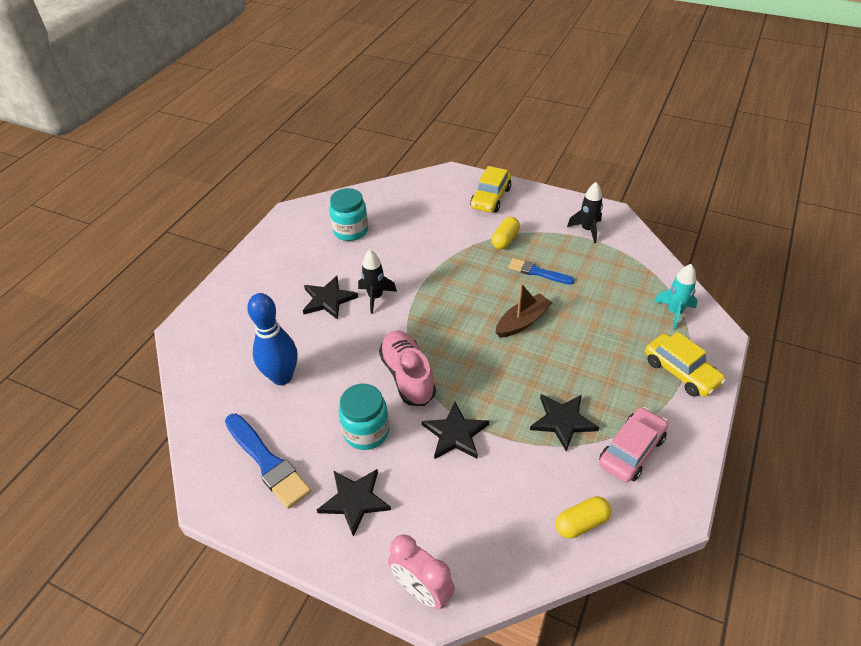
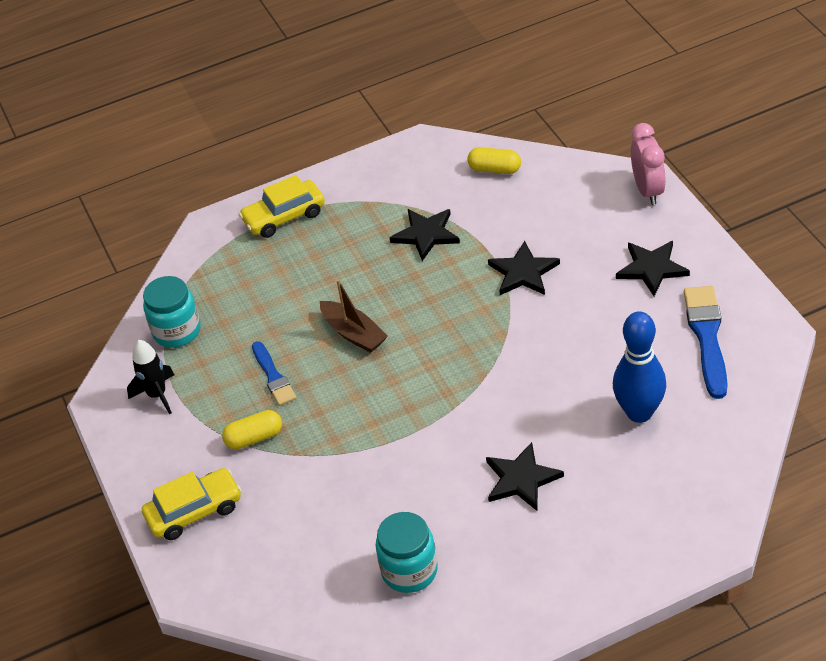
camera: 135 degrees left, 0 degrees up
(366, 432) = (598, 315): turquoise jar -> turquoise jar (177, 331)
(375, 297) = (468, 450): black rocket -> none
(408, 376) = (516, 343): pink shoe -> none
(522, 322) = (354, 333): brown boat -> brown boat turned 135 degrees counterclockwise
(631, 450) = (401, 189): pink car -> none
(674, 312) = (213, 263): turquoise rocket -> none
(681, 372) = (284, 217): yellow car -> yellow car turned 120 degrees counterclockwise

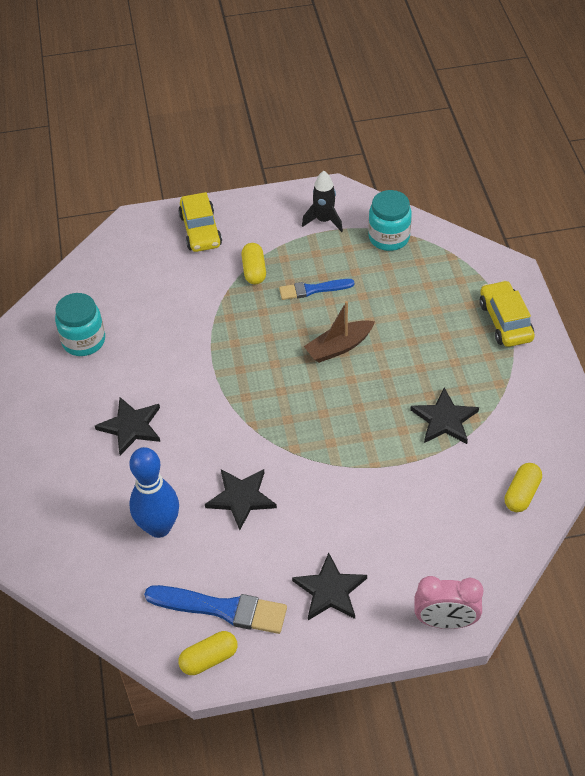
camera: 100 degrees right, 5 degrees up
(523, 272) = (365, 483): black star -> black star (241, 498)
(761, 331) = (209, 659): none -> yellow capsule

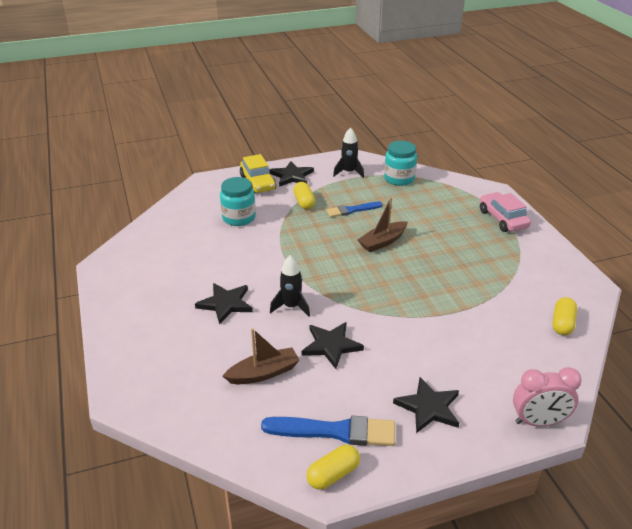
camera: 10 degrees left, 15 degrees down
(84, 341) = (177, 251): turquoise jar -> turquoise jar (239, 218)
(159, 527) = (263, 373): blue bowling pin -> brown boat
(206, 438) = (291, 307): none -> black rocket
(444, 419) = (481, 280): black star -> black star (292, 176)
(505, 321) = (502, 219): yellow car -> pink car

